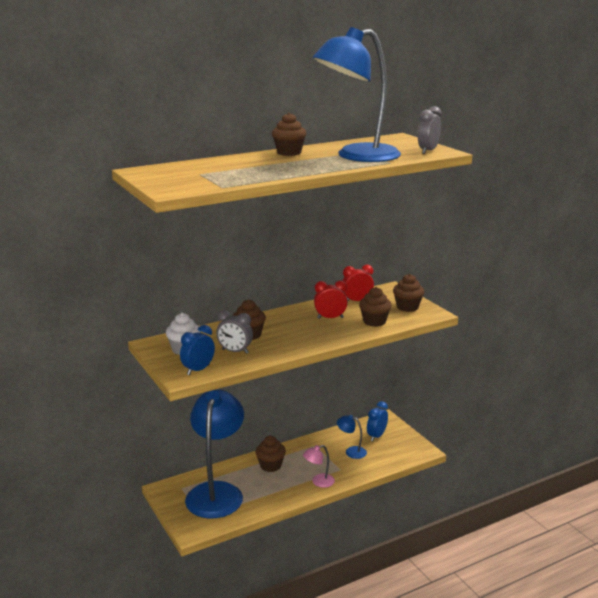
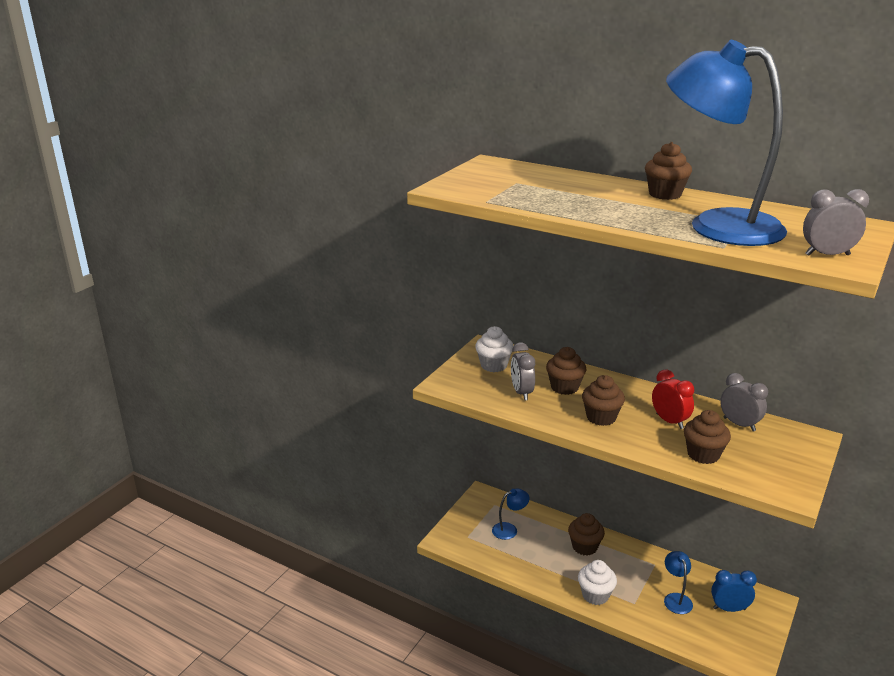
camera: 60 degrees right, 5 degrees up
(198, 370) = (464, 387): blue clock -> none
(216, 492) = (509, 529): blue lamp -> blue lamp, size x0.40
(318, 482) = (595, 595): pink lamp -> white cupcake
(357, 301) = (739, 424): red clock -> grey clock
(407, 307) = (778, 467): brown cupcake -> brown cupcake (601, 417)

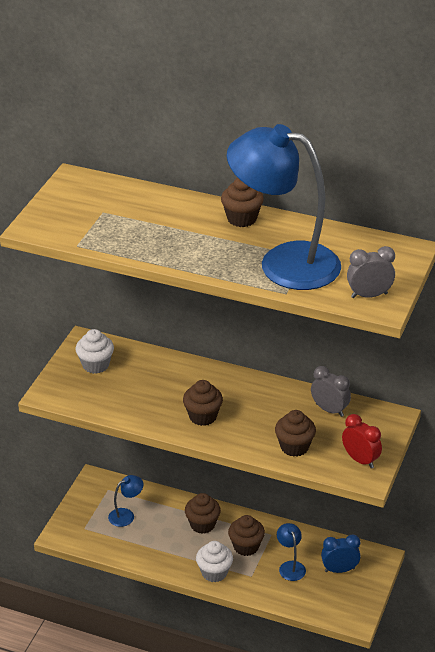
camera: 10 degrees left, 10 degrees up
(521, 392) = (126, 395): grey clock -> none
(564, 387) = (167, 385): brown cupcake -> brown cupcake (246, 546)
(669, 421) = (266, 413): red clock -> red clock (360, 460)

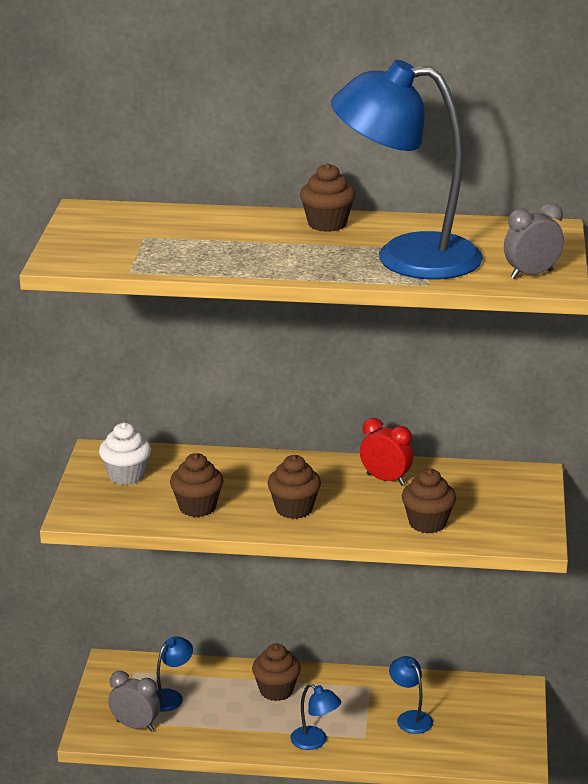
camera: 15 degrees left, 10 degrees down
(214, 572) = (315, 742): white cupcake -> blue lamp
(246, 546) = (343, 705): brown cupcake -> brown cupcake (197, 507)
(329, 410) = (451, 479): grey clock -> grey clock (135, 726)
(339, 570) = (474, 711): blue clock -> none
(360, 460) = (517, 524): red clock -> red clock (385, 479)

